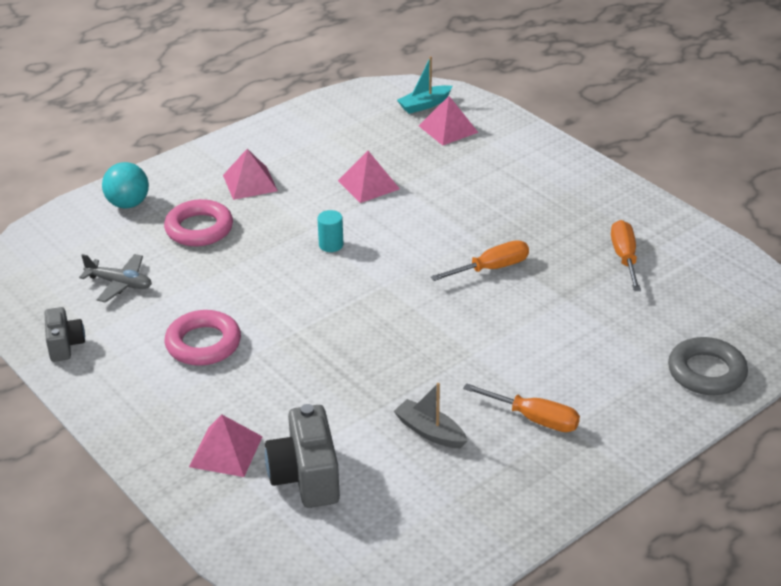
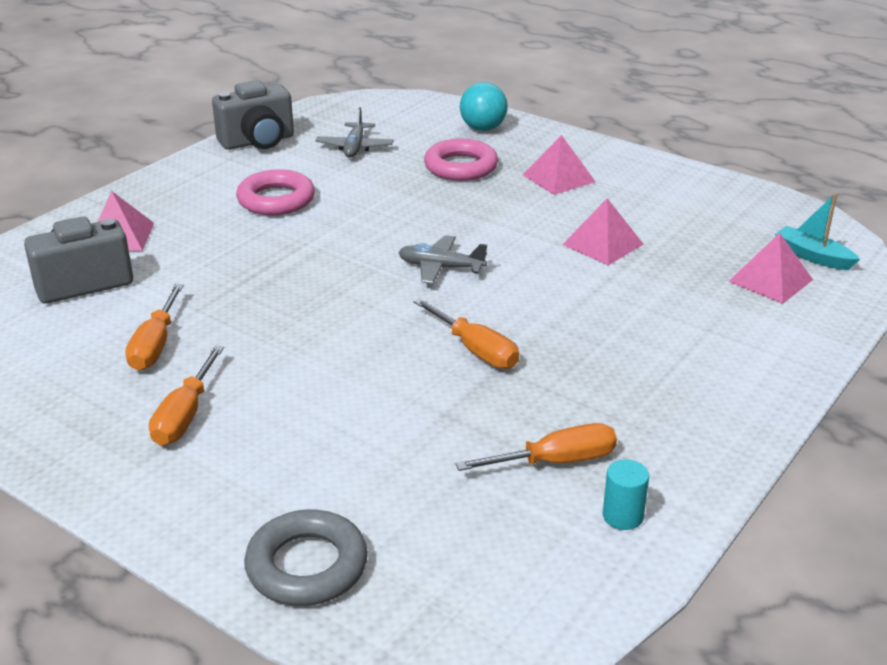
camera: 75 degrees right, 5 degrees down
(65, 345) = (258, 142): grey camera -> grey camera, size x1.64
(331, 245) = (470, 239): turquoise cylinder -> turquoise cylinder (623, 516)
(369, 266) = (441, 267): none -> grey plane
(430, 432) = (155, 345): grey boat -> orange screwdriver

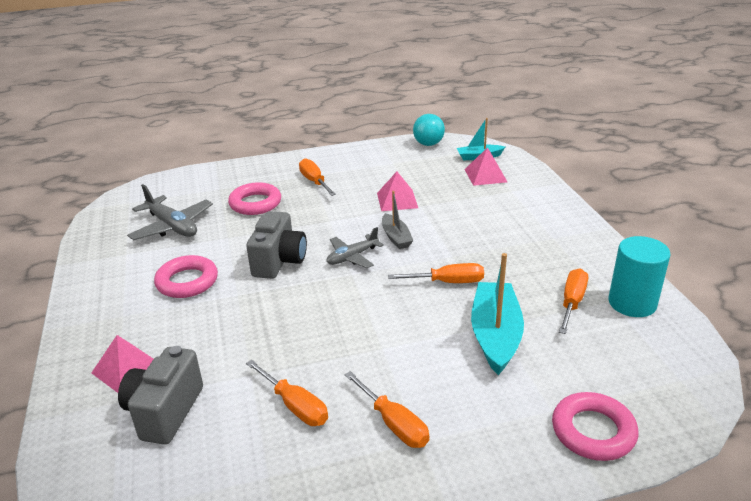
camera: 50 degrees left, 0 degrees up
(258, 142) = (100, 258): grey camera -> grey camera (279, 261)
(307, 566) = (593, 431): grey ring -> pink ring
(355, 147) = (172, 226): grey plane -> grey plane, size x1.52
(411, 425) = (495, 335): none -> turquoise boat
(483, 128) = (225, 178): turquoise ball -> turquoise ball (428, 144)
(520, 277) = (396, 237): none -> grey boat
(558, 178) = (314, 182): pink pyramid -> orange screwdriver
(623, 516) = (632, 303): turquoise cylinder -> turquoise cylinder, size x1.98

